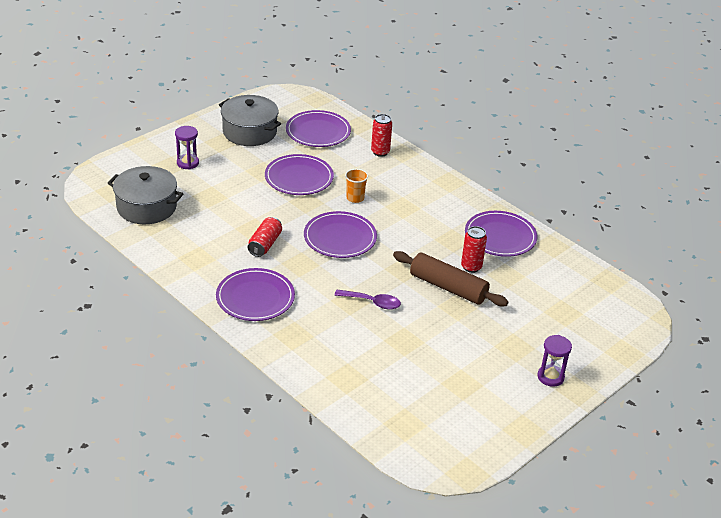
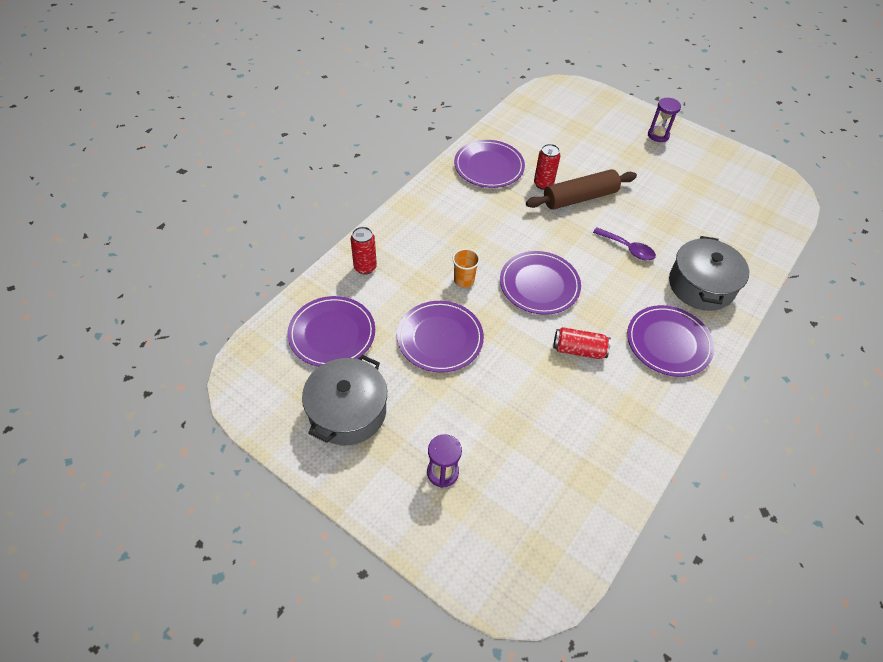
camera: 100 degrees left, 15 degrees up
(146, 207) = (558, 498): grey pot -> grey pot (701, 285)
(372, 302) = (627, 248): purple spoon -> purple spoon turned 120 degrees clockwise
(448, 287) = (579, 198): brown rolling pin -> brown rolling pin turned 45 degrees clockwise

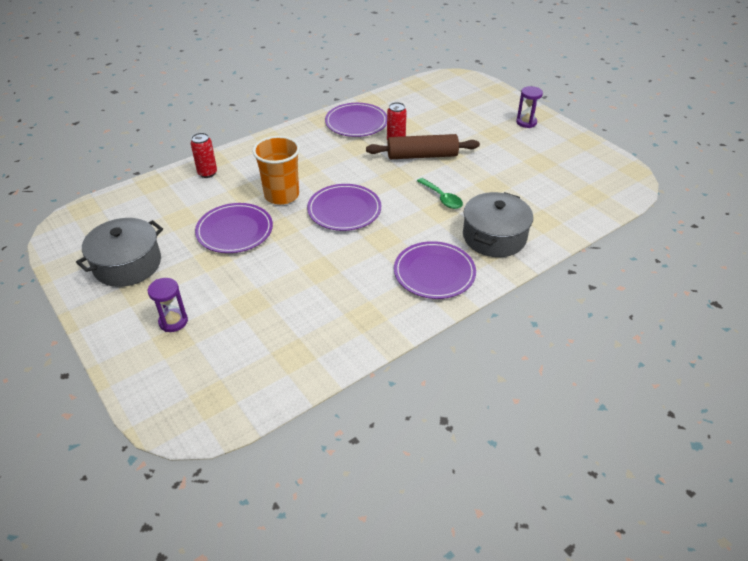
camera: 20 degrees right, 10 degrees down
(332, 333) = (151, 211): purple plate -> none
(464, 280) = (281, 195): orange cup -> orange cup, size x1.90
(579, 350) = (348, 261): red can -> none
(627, 248) = (442, 198): purple spoon -> green spoon

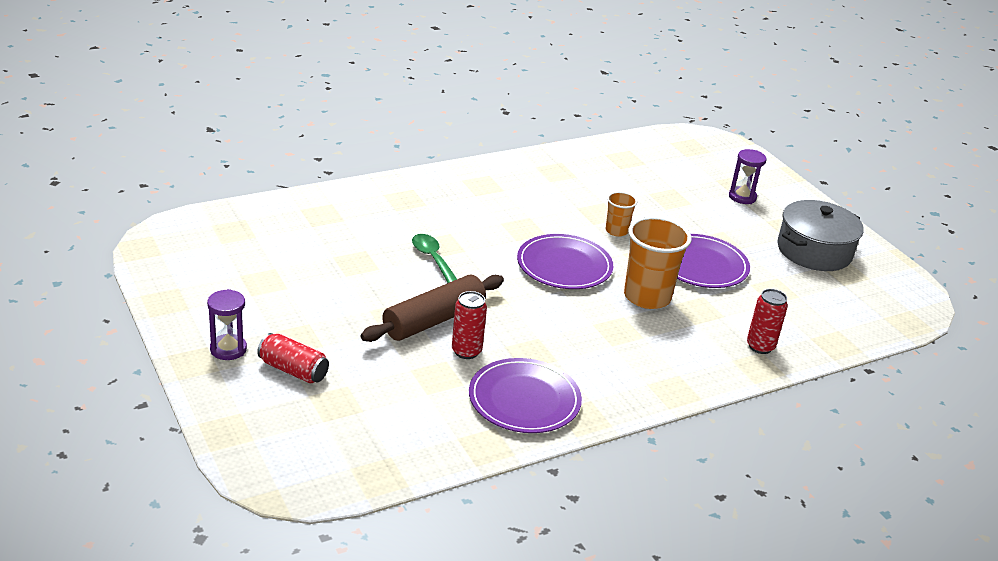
camera: 175 degrees left, 10 degrees down
(303, 252) = (616, 231): none -> orange cup
(422, 155) = (434, 320): brown rolling pin -> brown rolling pin turned 45 degrees counterclockwise
(434, 272) = (475, 190): purple plate -> none
(485, 118) = (293, 370): none -> red can
(494, 237) = (391, 209): grey pot -> none

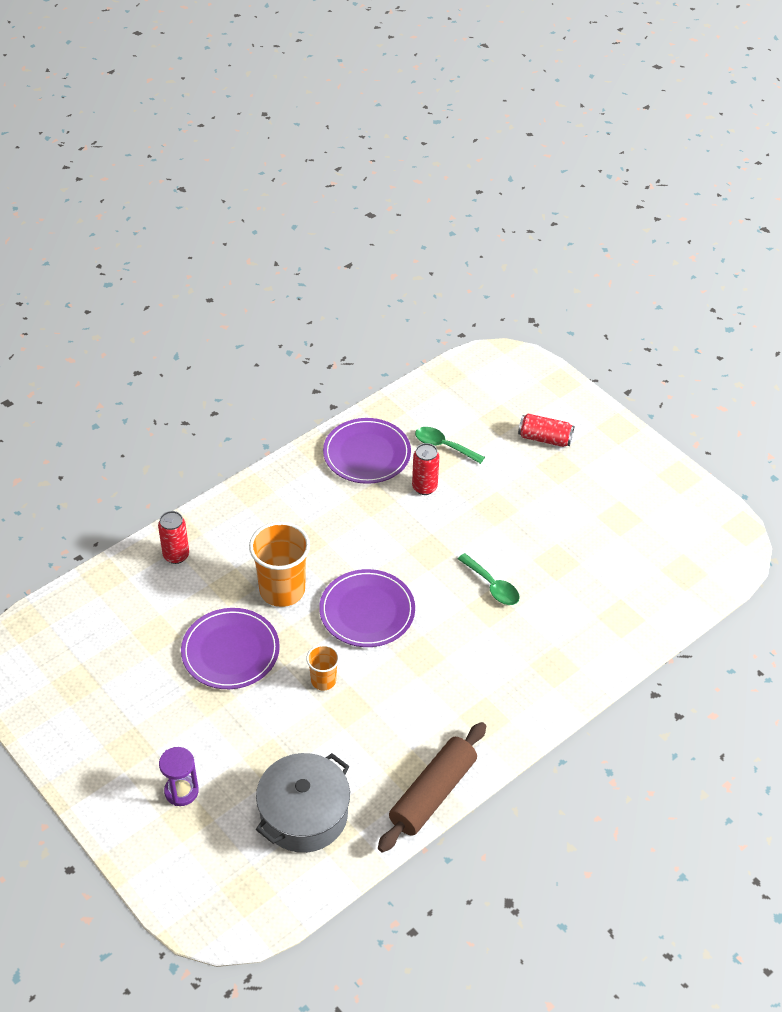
camera: 170 degrees right, 15 degrees up
(228, 349) = (601, 445): purple hourglass -> none
(424, 388) = (443, 446): none -> green spoon
(434, 320) = (462, 512): brown rolling pin -> brown rolling pin (432, 793)
(814, 251) = (105, 710): grey pot -> grey pot (304, 814)

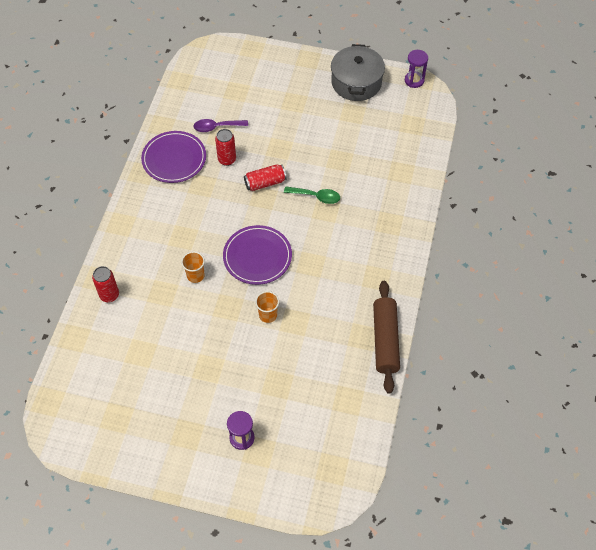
camera: 35 degrees left, 10 degrees up
(230, 651) = (197, 333): purple plate -> none
(282, 590) = (195, 275): orange cup -> orange cup, size x0.53
(304, 814) = (325, 402): grey pot -> grey pot (356, 82)
(443, 446) = (216, 127): green spoon -> purple spoon
(545, 438) = (272, 89): red can -> red can (265, 183)
(732, 522) = (414, 80): none -> purple hourglass

